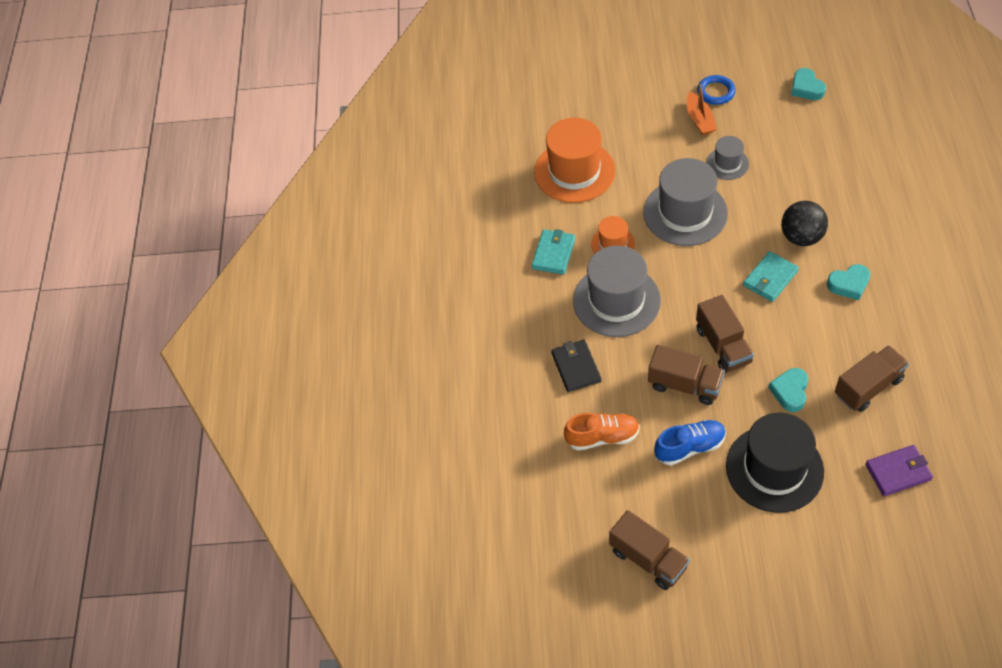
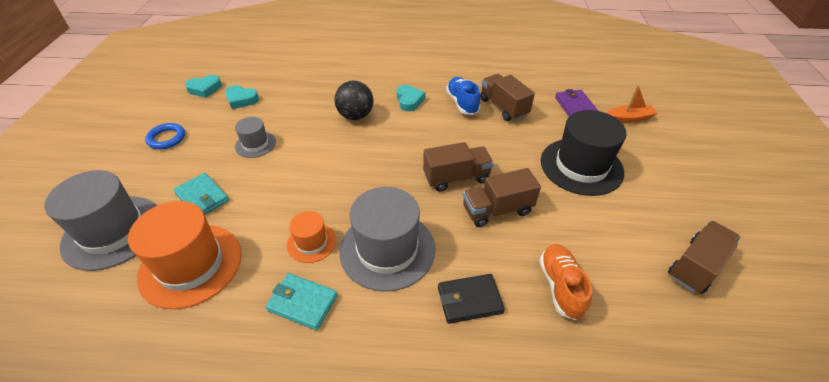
camera: 90 degrees left, 10 degrees down
(684, 385) = (497, 210): brown truck -> brown truck turned 135 degrees counterclockwise
(685, 213) = (297, 180): grey hat -> grey hat (113, 232)
(689, 447) = (566, 217): blue shoe -> blue shoe (462, 103)
(699, 120) = (191, 154): orange boat -> orange boat (629, 118)
(770, 278) = (392, 139): turquoise wallet -> turquoise wallet (202, 197)
(790, 391) = (506, 146): turquoise heart -> turquoise heart (241, 99)

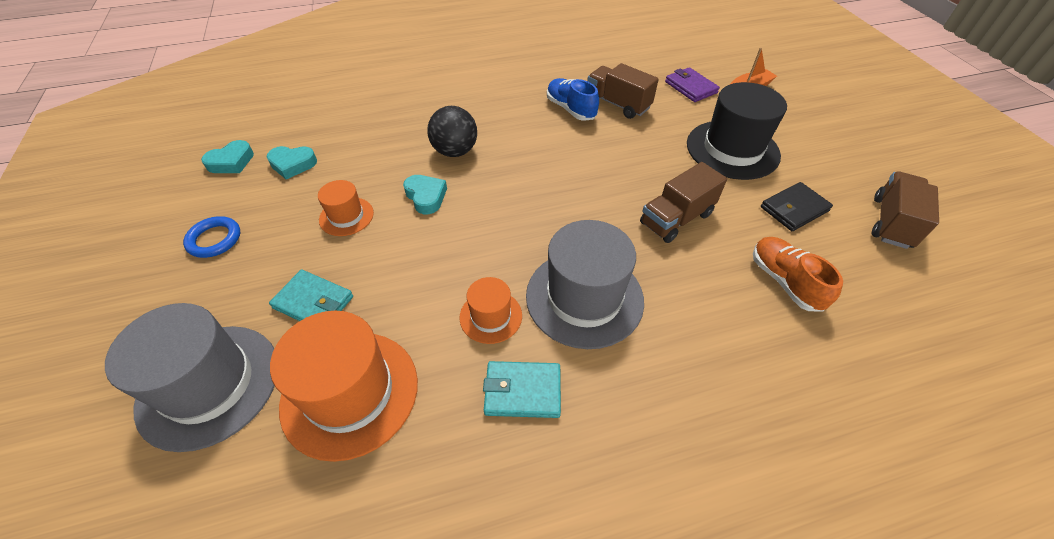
camera: 20 degrees left, 5 degrees up
(255, 144) = (346, 216): grey hat -> orange hat
(409, 100) = (509, 119): turquoise heart -> turquoise heart (426, 197)
(456, 178) = (613, 195): brown truck -> none
(469, 300) = (704, 325): black wallet -> black wallet (794, 209)

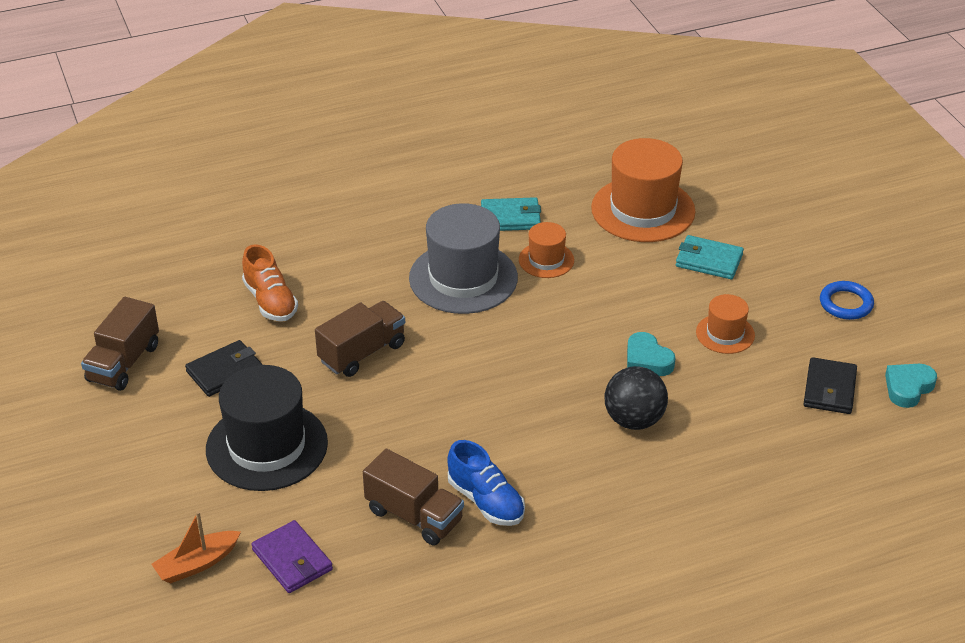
camera: 175 degrees right, 10 degrees down
(209, 385) = (754, 208): grey hat -> none
(293, 164) = (829, 389): turquoise heart -> black wallet

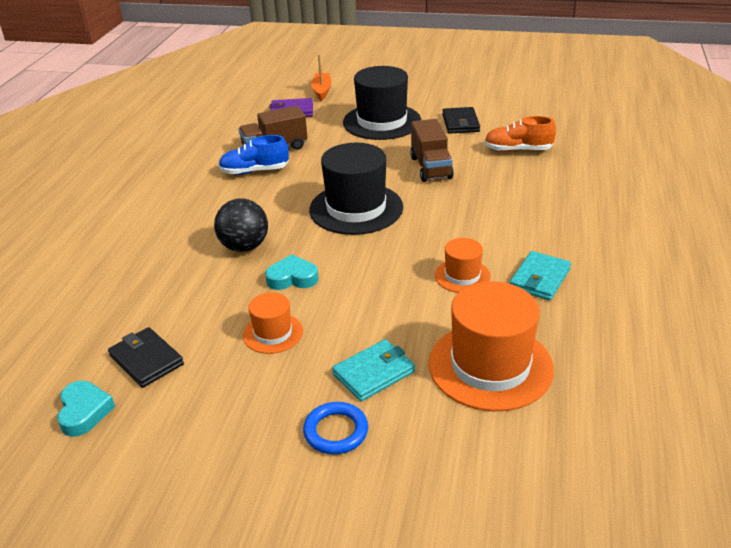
camera: 125 degrees right, 5 degrees down
(124, 363) = (499, 98): brown truck -> none
(463, 278) = (475, 228): grey hat -> none
(495, 373) = (356, 208): none -> black hat
(846, 304) = (219, 438): blue ring -> blue ring (336, 431)

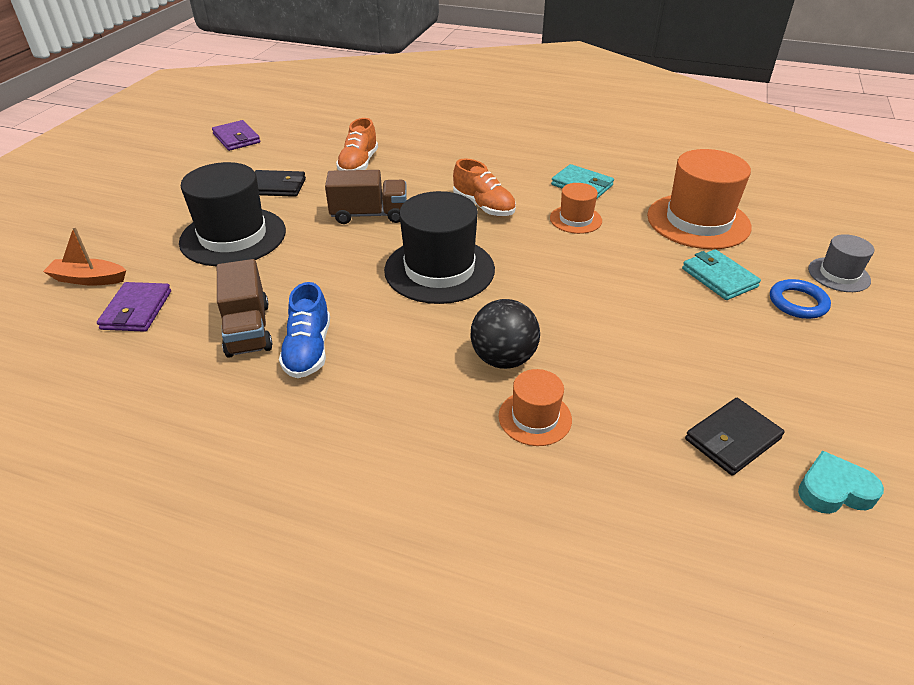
camera: 85 degrees left, 5 degrees up
(273, 333) = (671, 337): orange hat -> orange hat (535, 418)
(292, 278) = (573, 321): turquoise heart -> none
(399, 481) = (838, 275): none -> grey hat
(467, 221) = (484, 206): none -> orange shoe
(534, 92) = (236, 138): none -> purple wallet

